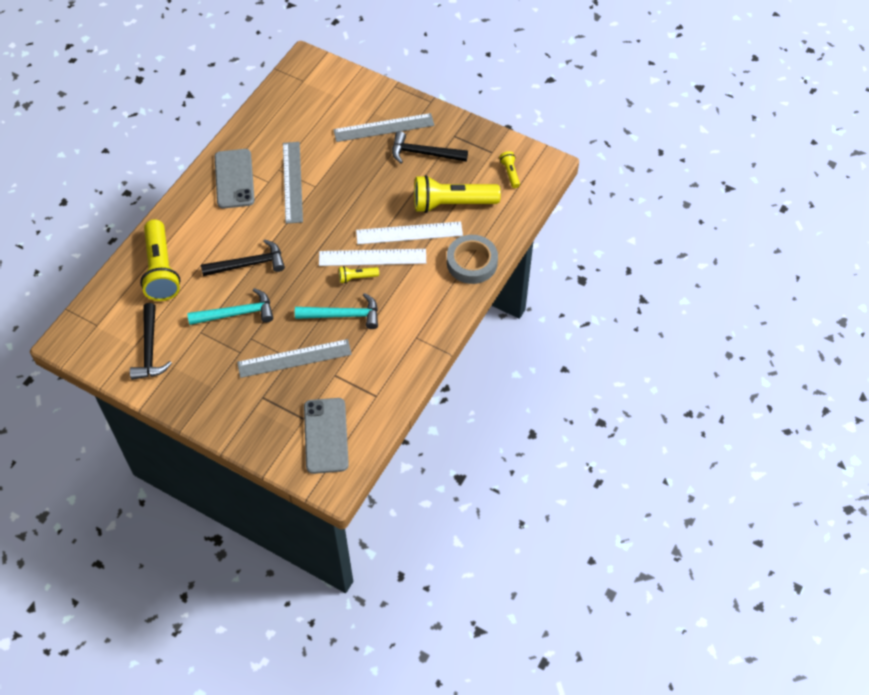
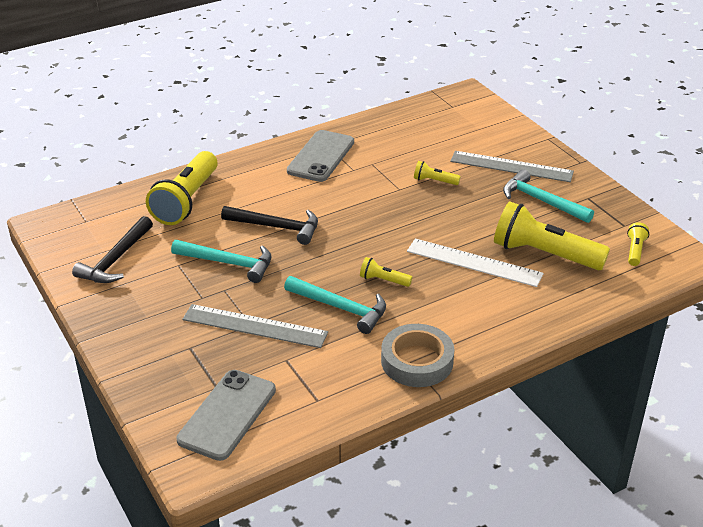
camera: 30 degrees right, 20 degrees down
(292, 182) = (378, 178): grey ruler -> none
(336, 167) = (434, 181): none -> yellow flashlight
(372, 257) = (415, 269): white ruler -> none
(424, 153) = (541, 201): black hammer -> turquoise hammer
(472, 262) = (530, 316): grey tape -> grey tape (417, 361)

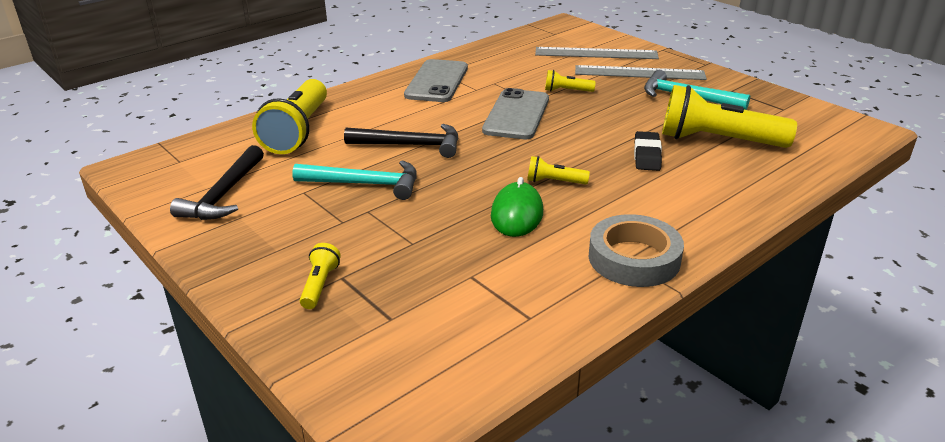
camera: 10 degrees left, 5 degrees down
(227, 415) = (416, 351): grey phone -> grey phone (516, 115)
(254, 326) = (418, 244): grey ruler -> grey ruler (596, 53)
(341, 308) = (517, 214): turquoise hammer -> green mouse
(474, 262) = (647, 155): white ruler -> black eraser
(635, 251) = (809, 128): yellow flashlight -> yellow flashlight (319, 285)

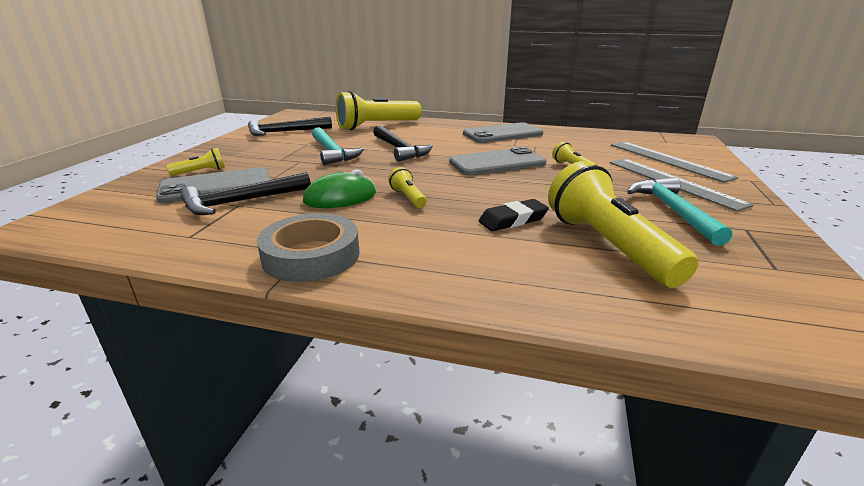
camera: 55 degrees right, 5 degrees down
(392, 281) = (216, 186): none -> grey phone
(465, 272) = (242, 201): none -> black hammer

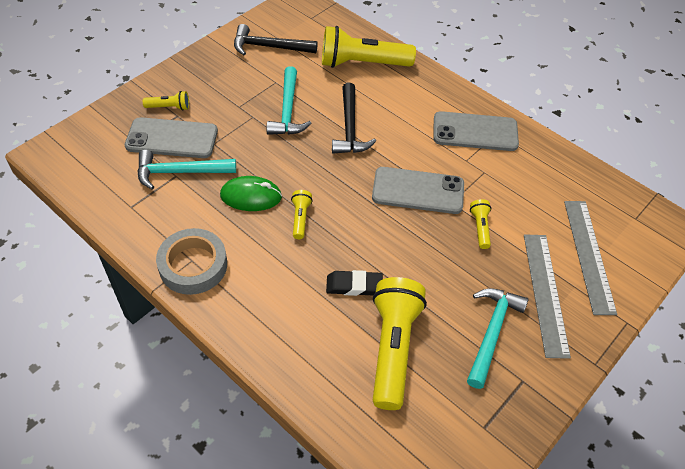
camera: 25 degrees right, 25 degrees up
(242, 201) = (180, 172): black hammer -> turquoise hammer

